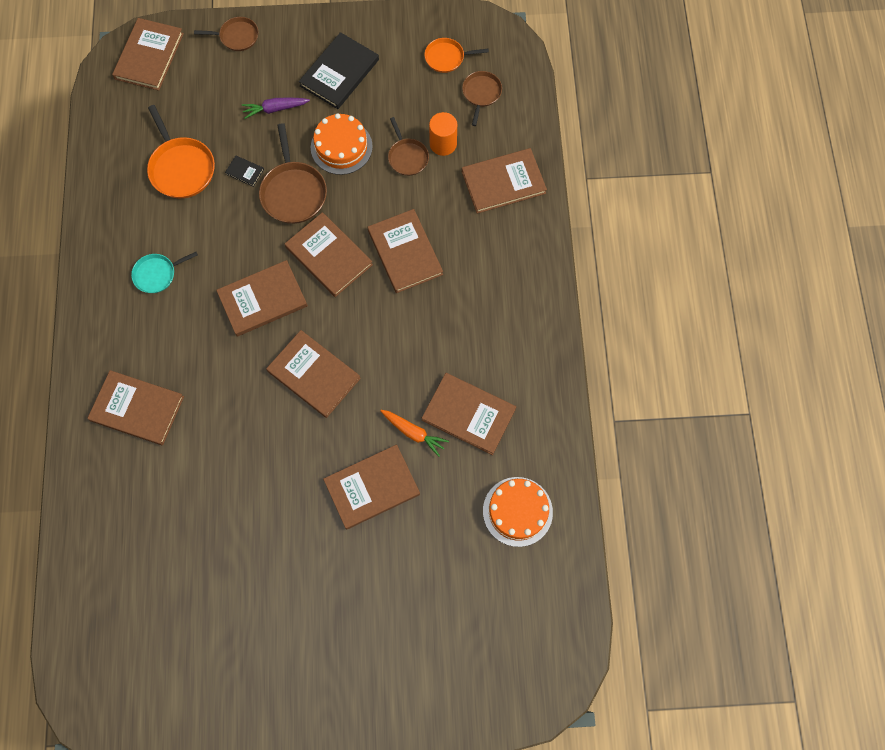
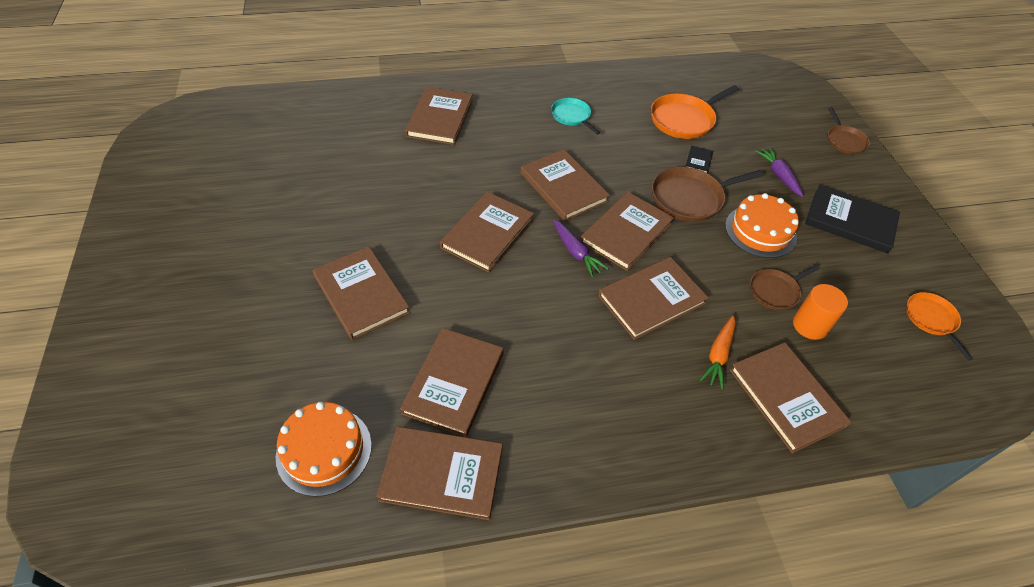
camera: 80 degrees right, 20 degrees down
(149, 56) = (788, 89): brown book -> brown book (442, 474)
(346, 302) = (576, 252): none -> purple carrot
(413, 433) = (427, 327): orange carrot -> orange carrot (718, 355)
(481, 94) = (902, 361): brown pan -> none

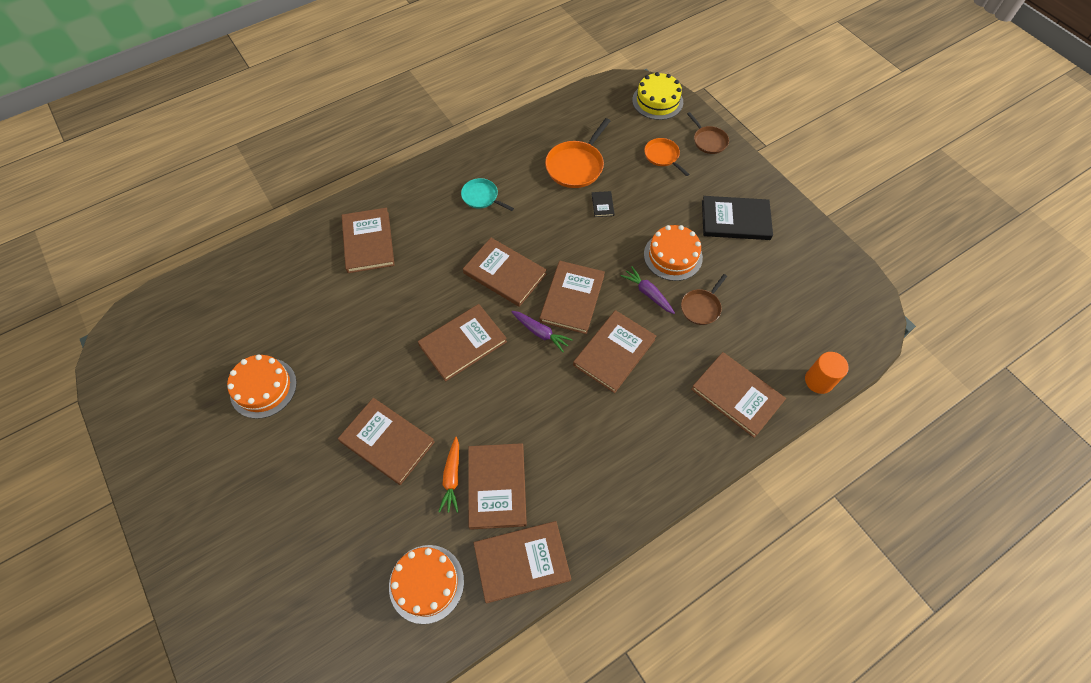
camera: 20 degrees left, 10 degrees up
(270, 203) = (263, 388): none -> orange cake
(487, 233) = (463, 343): brown book -> brown book turned 45 degrees clockwise
(690, 198) = (609, 245): brown pan -> none
(718, 355) = (679, 380): orange carrot -> orange carrot (452, 477)
(779, 175) = (669, 196): purple carrot -> purple carrot (648, 293)
(798, 91) = (657, 101): none -> yellow cake
(810, 325) = (734, 327): orange cylinder -> orange cylinder (819, 381)
(931, 319) = (815, 287): orange pan -> orange pan (662, 156)

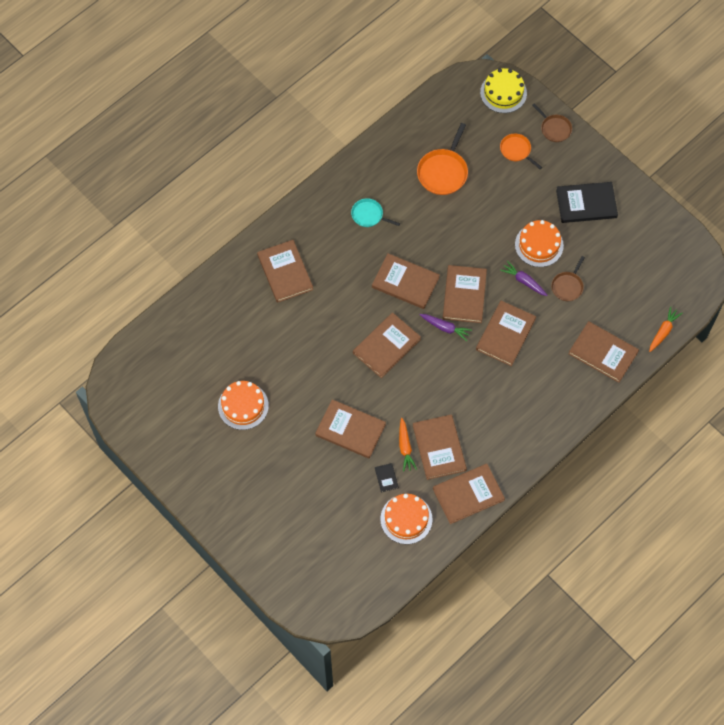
camera: 10 degrees left, 5 degrees up
(602, 205) = (473, 207): black book -> black book (386, 478)
(819, 381) = (663, 331): orange cylinder -> orange carrot

